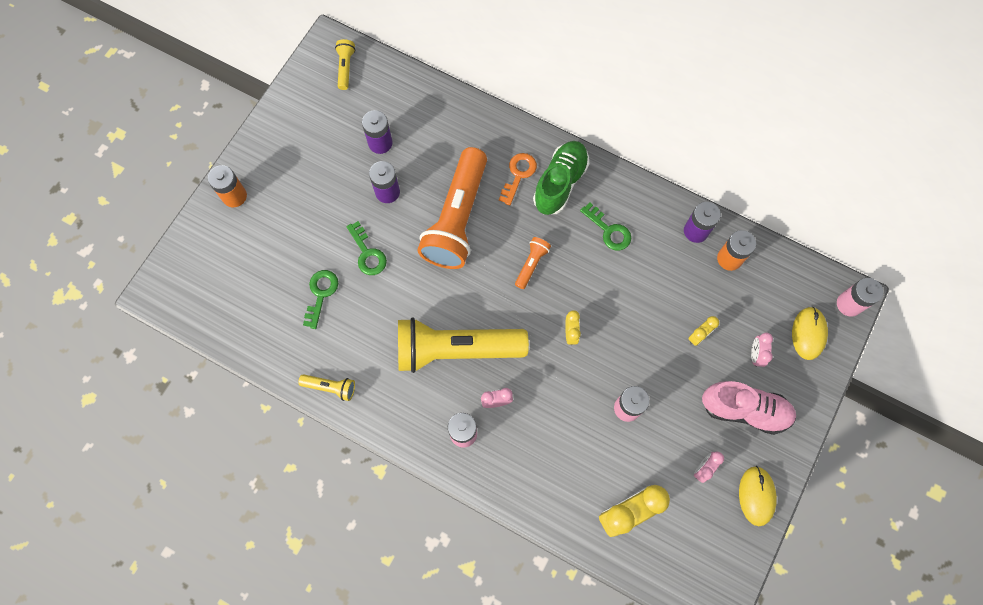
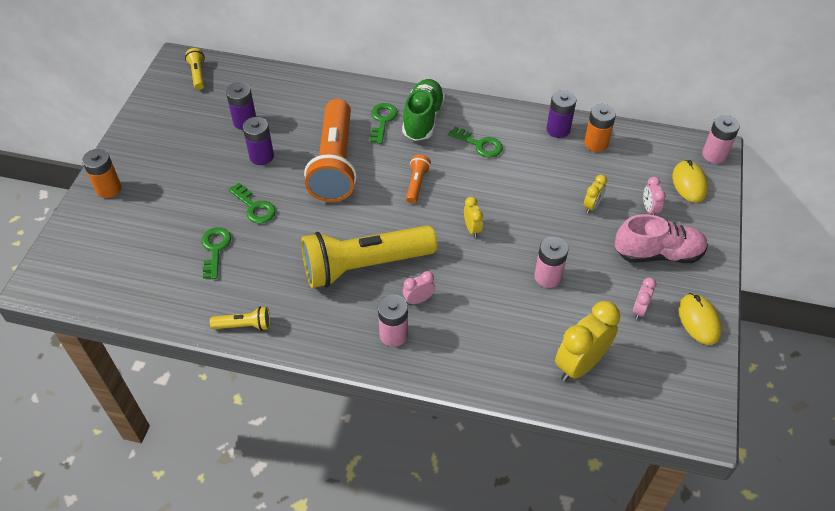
camera: 15 degrees left, 20 degrees down
(518, 175) = (382, 120): orange key -> green key

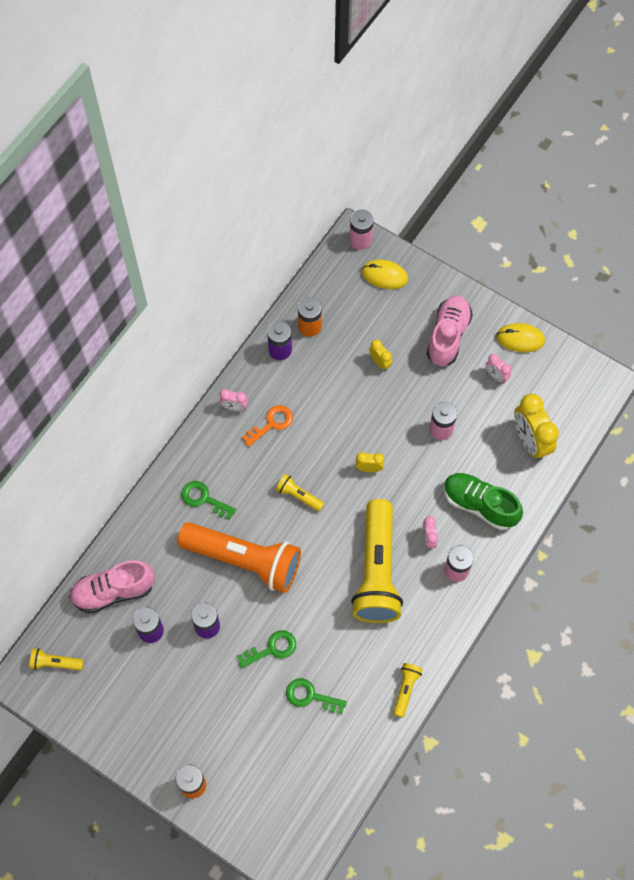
camera: 70 degrees left, 15 degrees up
(273, 89) = (113, 591): none -> pink shoe
(417, 184) = (298, 496): orange flashlight -> yellow flashlight
(423, 119) = (217, 461): green shoe -> green shoe (479, 505)
(479, 144) = (271, 424): green key -> orange key
(649, 209) = (400, 320): pink clock -> pink clock (234, 407)

